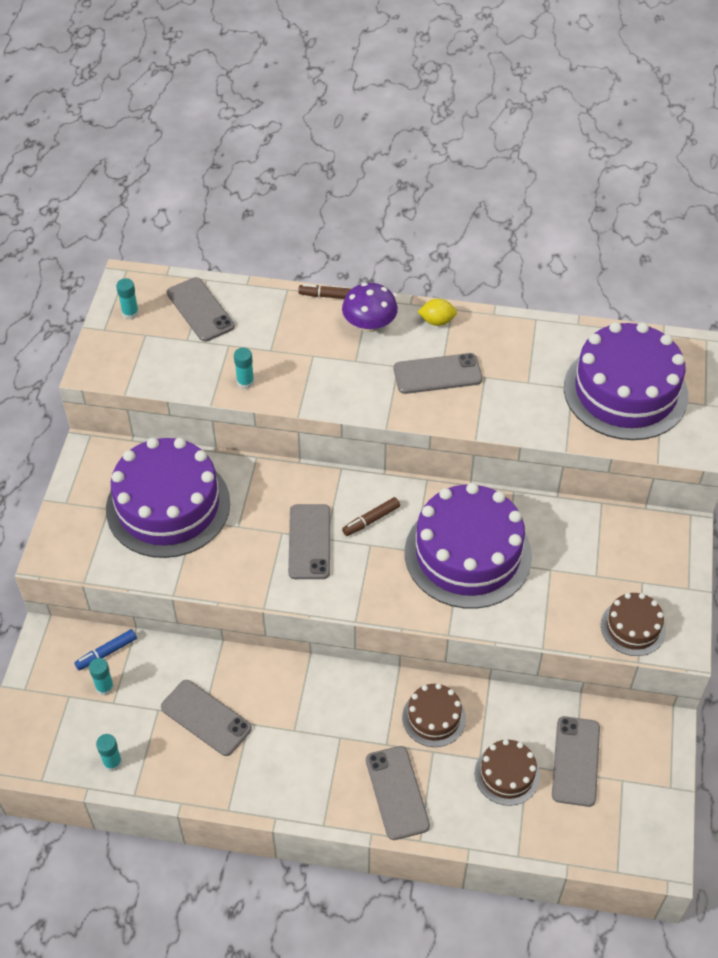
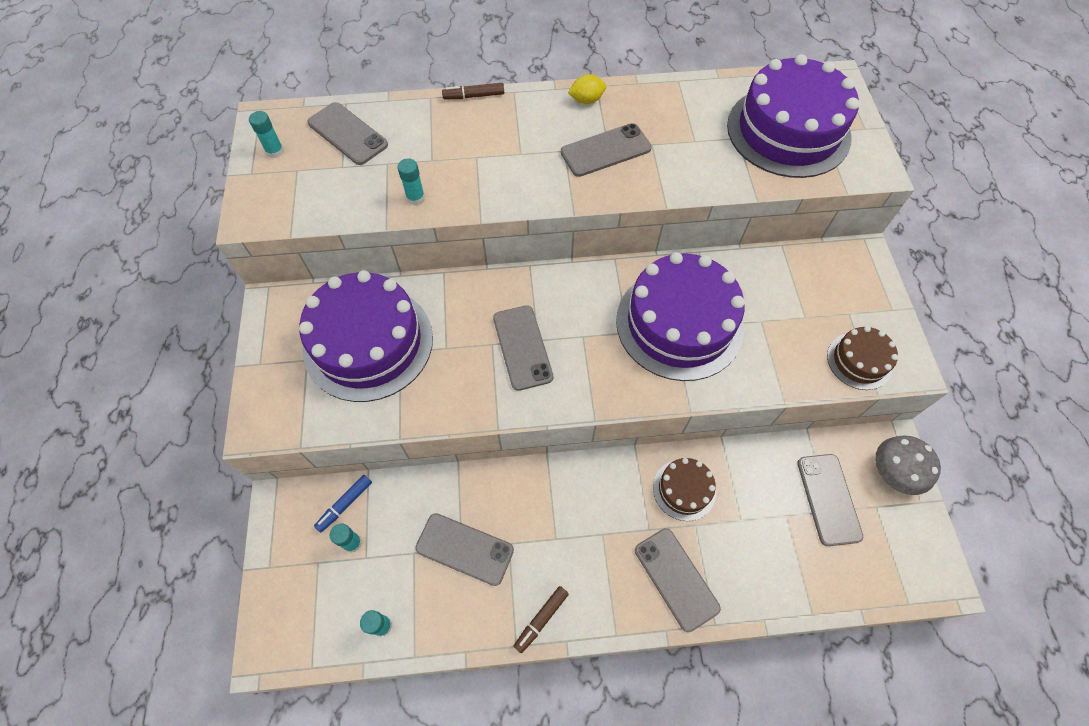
camera: 15 degrees left, 10 degrees up
(369, 324) = (522, 115): purple mushroom -> none
(371, 520) = (575, 311): brown marker -> brown marker (541, 619)
(507, 774) = (771, 530): brown cake -> none
(653, 754) = (893, 472): none -> grey mushroom

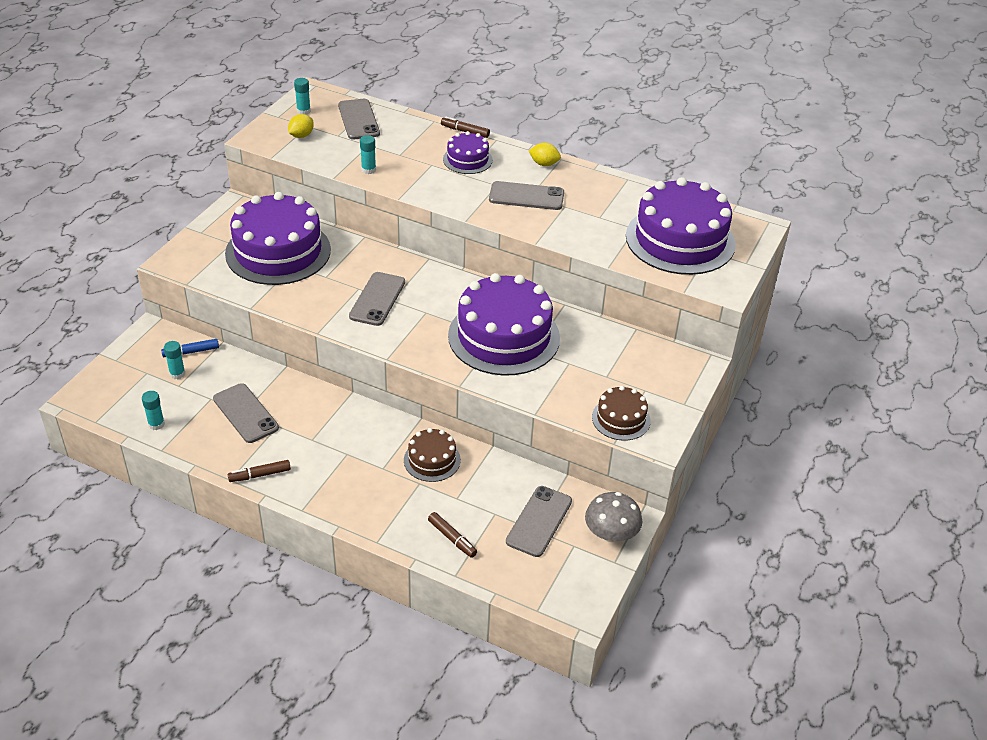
camera: 30 degrees right, 20 degrees down
(300, 187) = (301, 135): none -> yellow lemon
(507, 132) = (467, 159): none -> purple cake
(676, 579) = (374, 503): grey phone -> none
(775, 571) = (452, 538): none -> brown marker

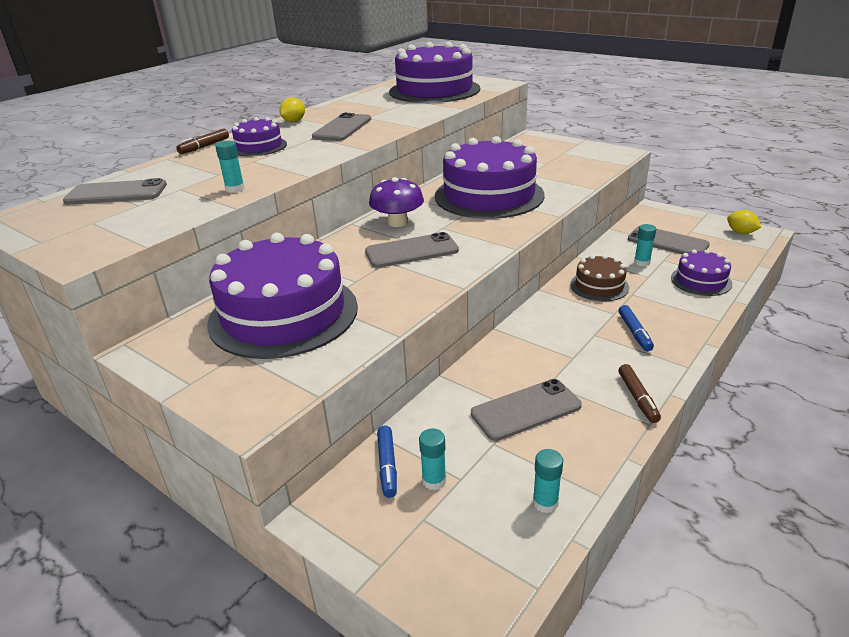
camera: 75 degrees left, 10 degrees down
(301, 135) = (112, 226): yellow lemon -> yellow lemon (741, 232)
(303, 111) = (50, 225): turquoise glue stick -> turquoise glue stick (642, 262)
(351, 480) = (634, 333): none -> blue marker
(377, 299) = (411, 251): grey phone -> grey phone turned 45 degrees counterclockwise
(433, 284) = (398, 222): none -> purple mushroom
(452, 538) = (701, 281): brown marker -> purple cake
(611, 534) = (673, 217): grey mushroom -> none
(621, 419) = (598, 161): brown cake -> none

